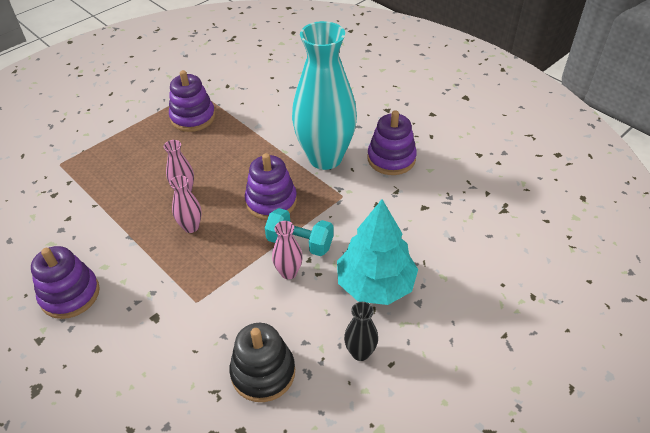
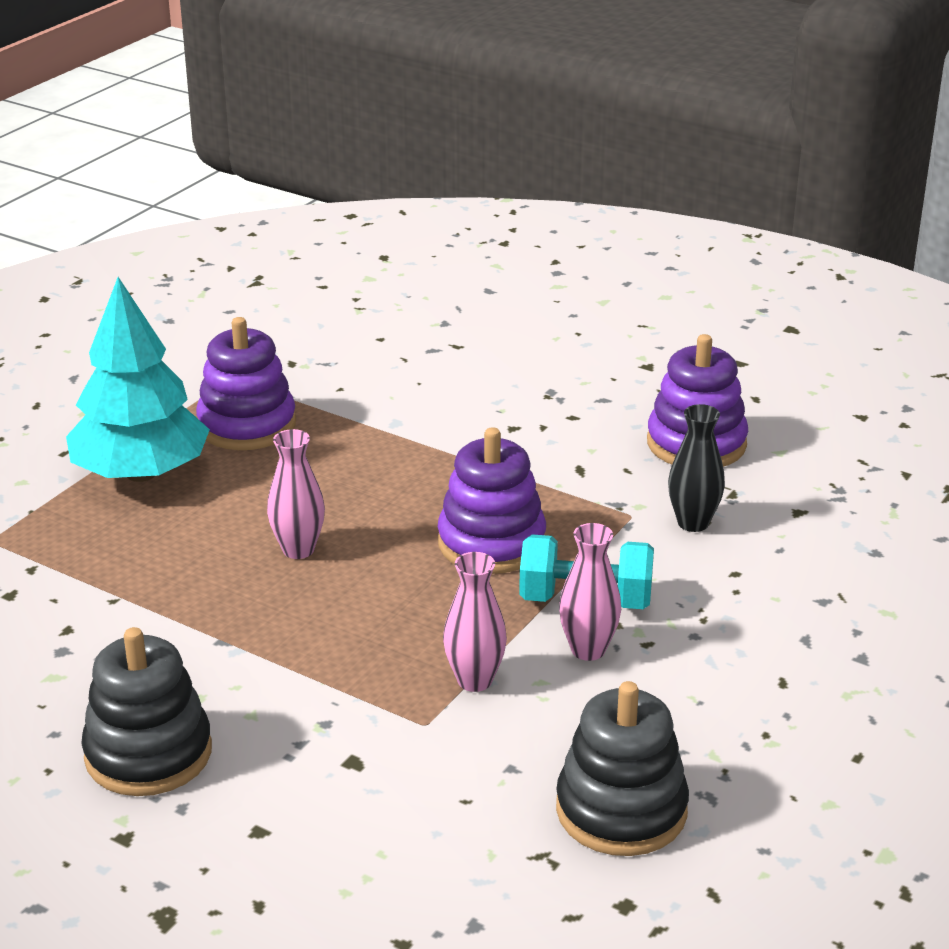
camera: 15 degrees left, 15 degrees down
(70, 294) = (148, 754): purple stacking toy -> black stacking toy
(191, 227) = (346, 606): pink vase -> pink vase (474, 680)
(325, 158) = (563, 458): turquoise vase -> none
(360, 352) = (791, 749): black vase -> black vase (693, 523)
(375, 284) = (766, 642): turquoise tree -> turquoise tree (141, 473)

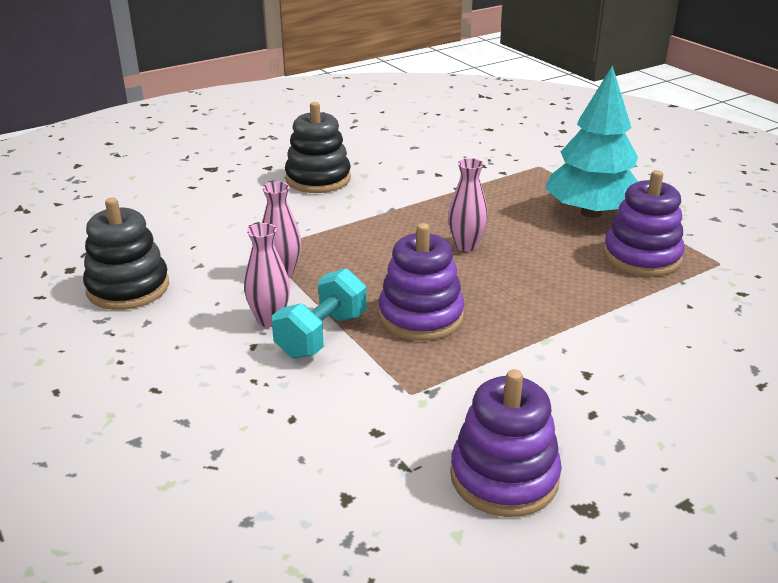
camera: 115 degrees right, 0 degrees up
(693, 523) = (376, 422): black vase -> none

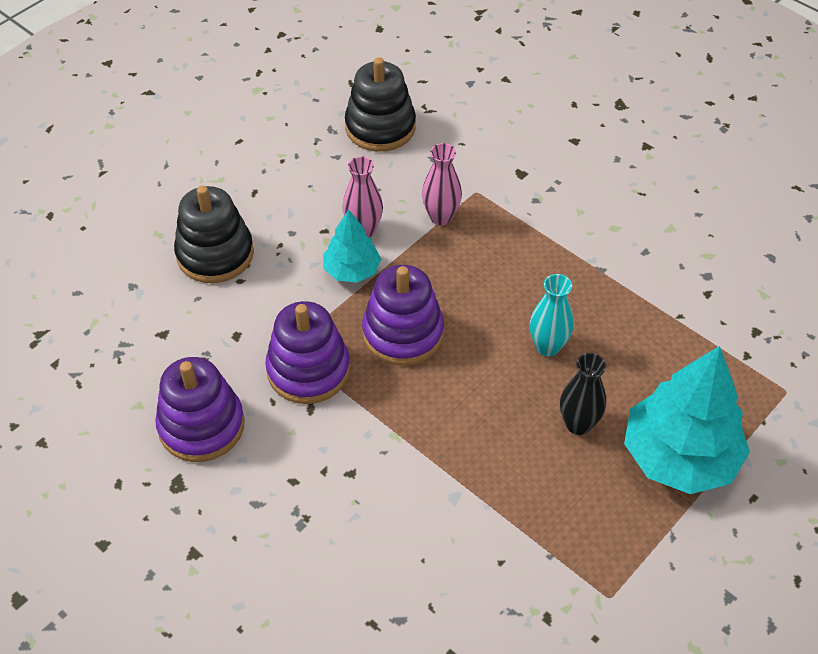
camera: 75 degrees right, 20 degrees up
(318, 179) = (639, 193): black stacking toy -> black stacking toy (215, 254)
(322, 335) = (352, 270): turquoise dumbbell -> turquoise tree
(466, 246) = (547, 346): pink vase -> turquoise vase
(552, 247) = (578, 424): none -> black vase
(641, 257) = (590, 513): purple stacking toy -> purple stacking toy (308, 370)

